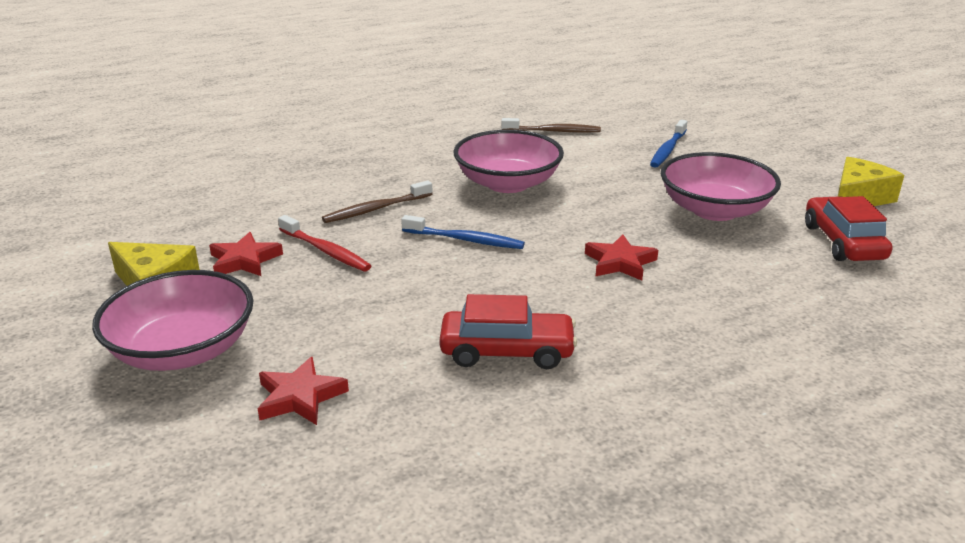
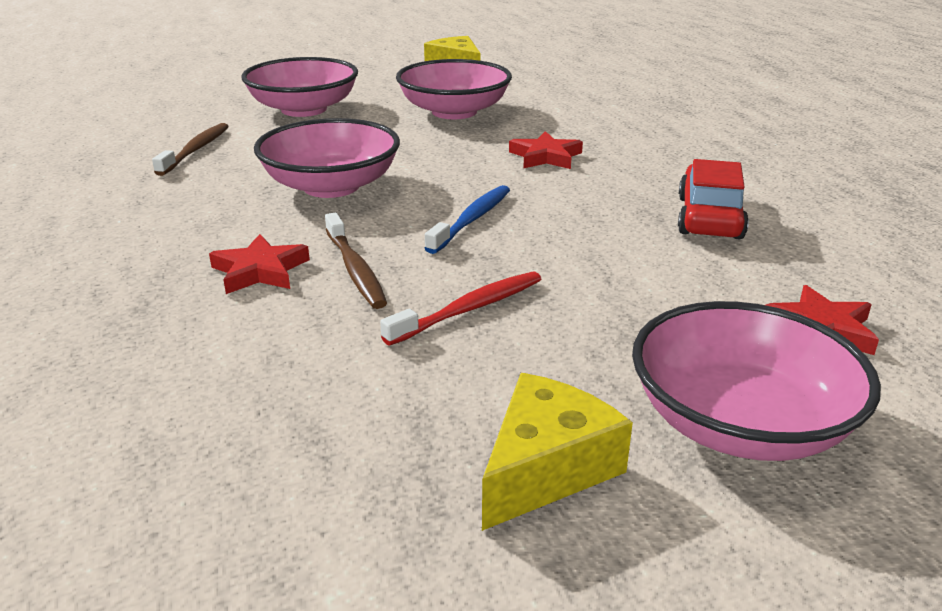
camera: 80 degrees left, 0 degrees up
(244, 260) = (478, 378): red star -> red star (260, 271)
(668, 150) = (304, 109): blue toothbrush -> pink bowl
(843, 242) = (530, 85): red car -> none

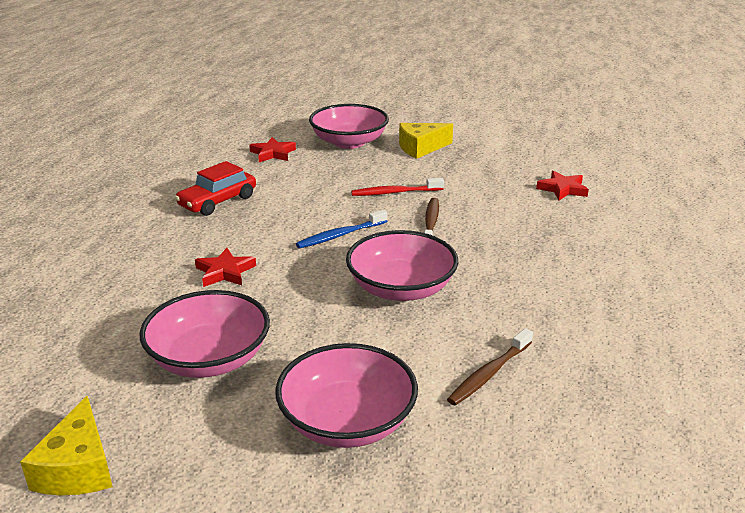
camera: 150 degrees left, 0 degrees up
(260, 271) = (480, 236): red star -> red star (562, 189)

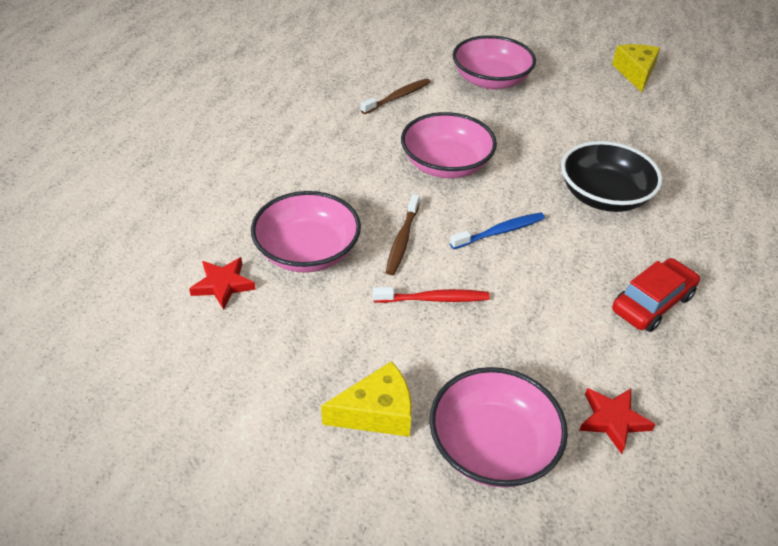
camera: 175 degrees left, 15 degrees up
(209, 358) = (587, 122): pink bowl -> pink bowl (307, 252)
(225, 272) = (604, 196): red star -> black bowl

